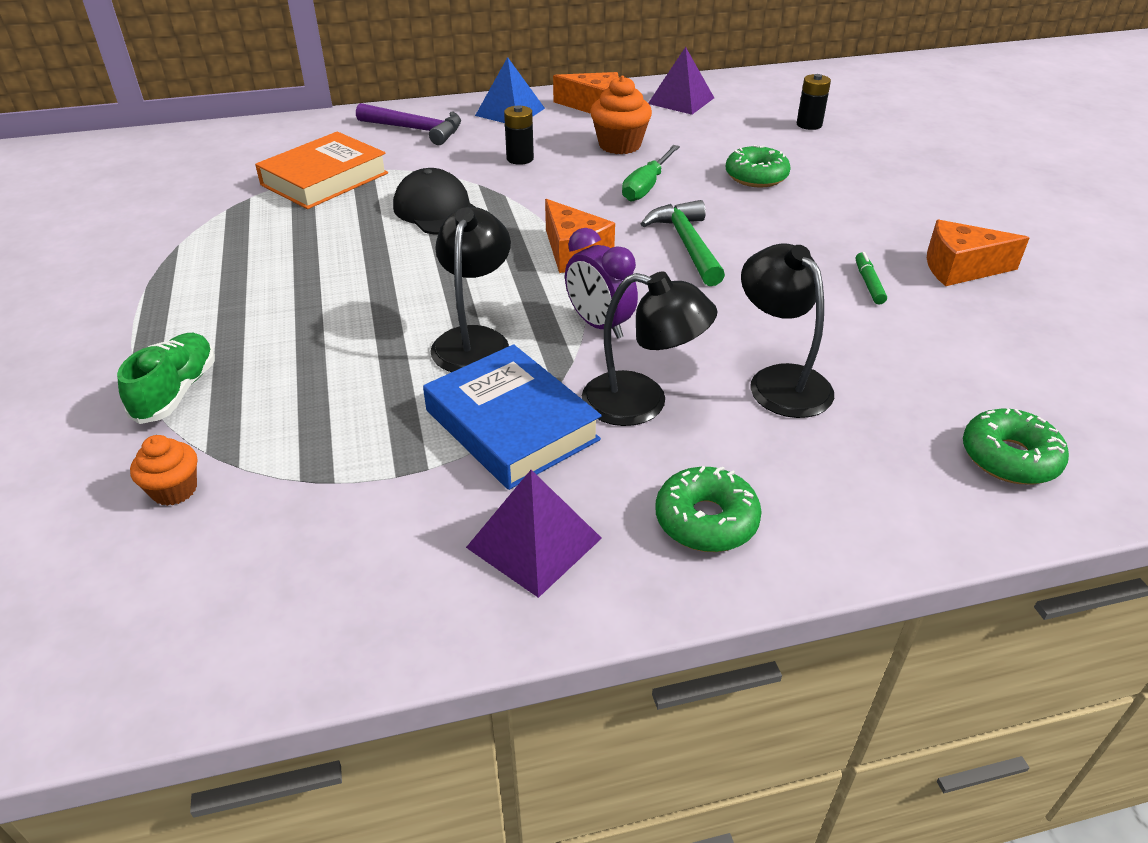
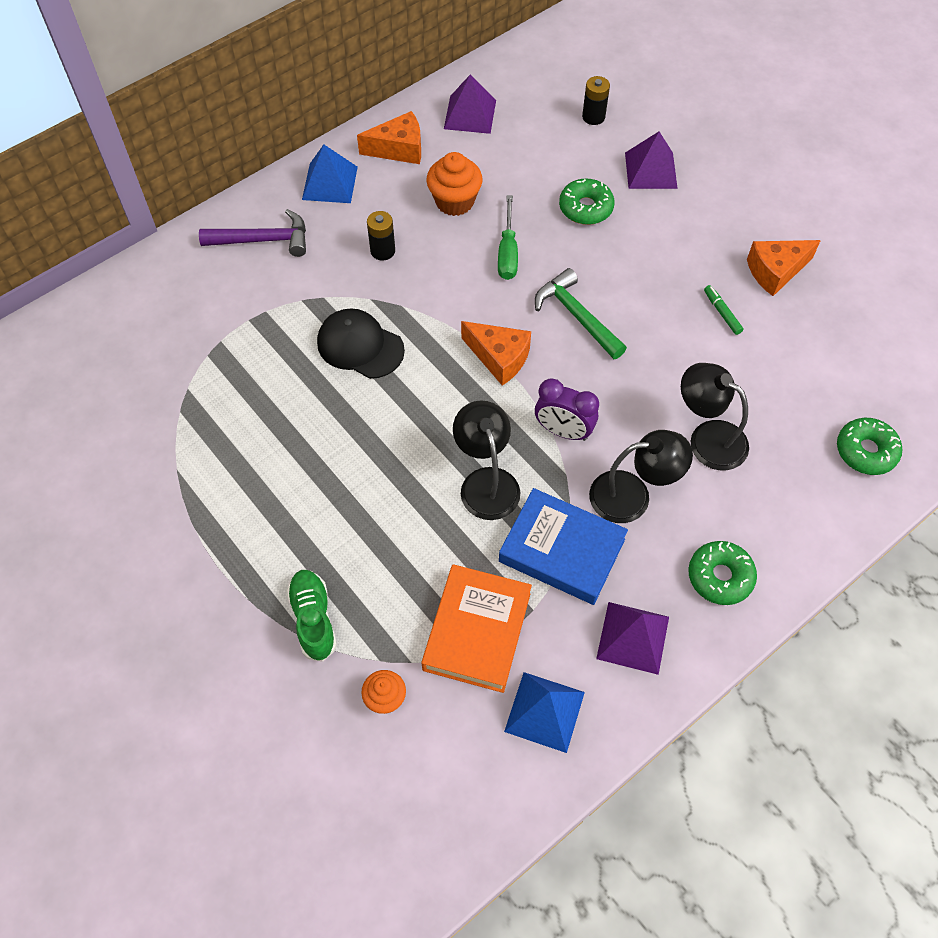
camera: 25 degrees left, 20 degrees up
(324, 179) = (234, 340): orange book -> orange book (477, 631)
(349, 579) = (544, 711): none -> blue pyramid
(849, 168) = (650, 170): none -> purple pyramid

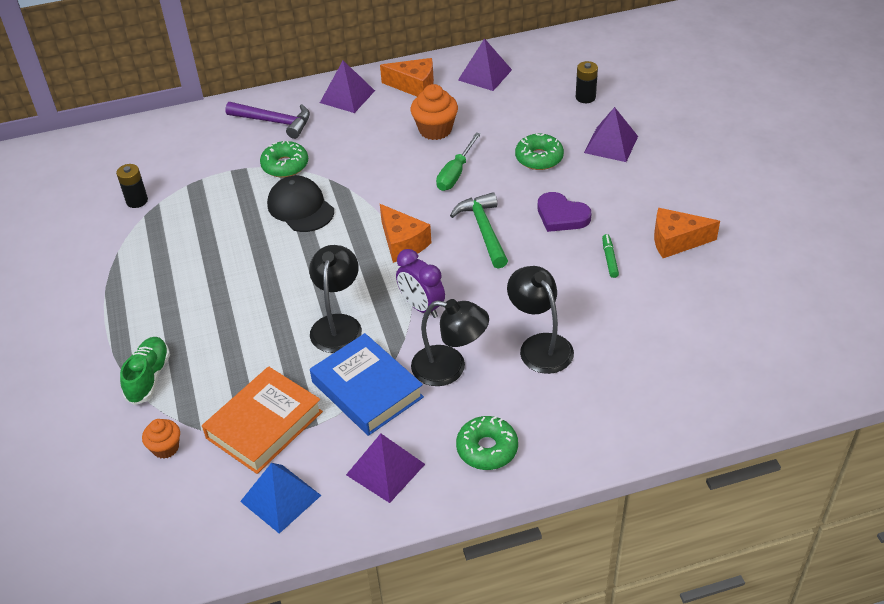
camera: 25 degrees right, 15 degrees down
(330, 183) = (347, 96): blue pyramid -> purple pyramid
(382, 251) = (358, 149): black battery -> black battery (137, 201)
(647, 274) = (561, 216): none -> purple heart
(866, 451) = (677, 395): green donut -> green donut (285, 165)

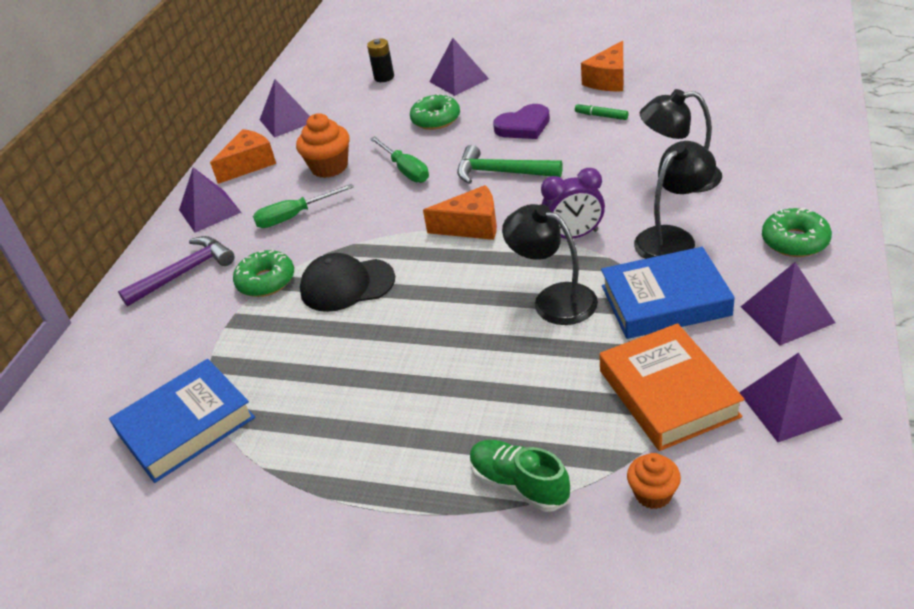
camera: 55 degrees left, 5 degrees down
(137, 201) = (186, 426): black battery -> blue book
(281, 498) = (789, 405): blue pyramid -> purple pyramid
(363, 142) = (294, 216): none -> green screwdriver

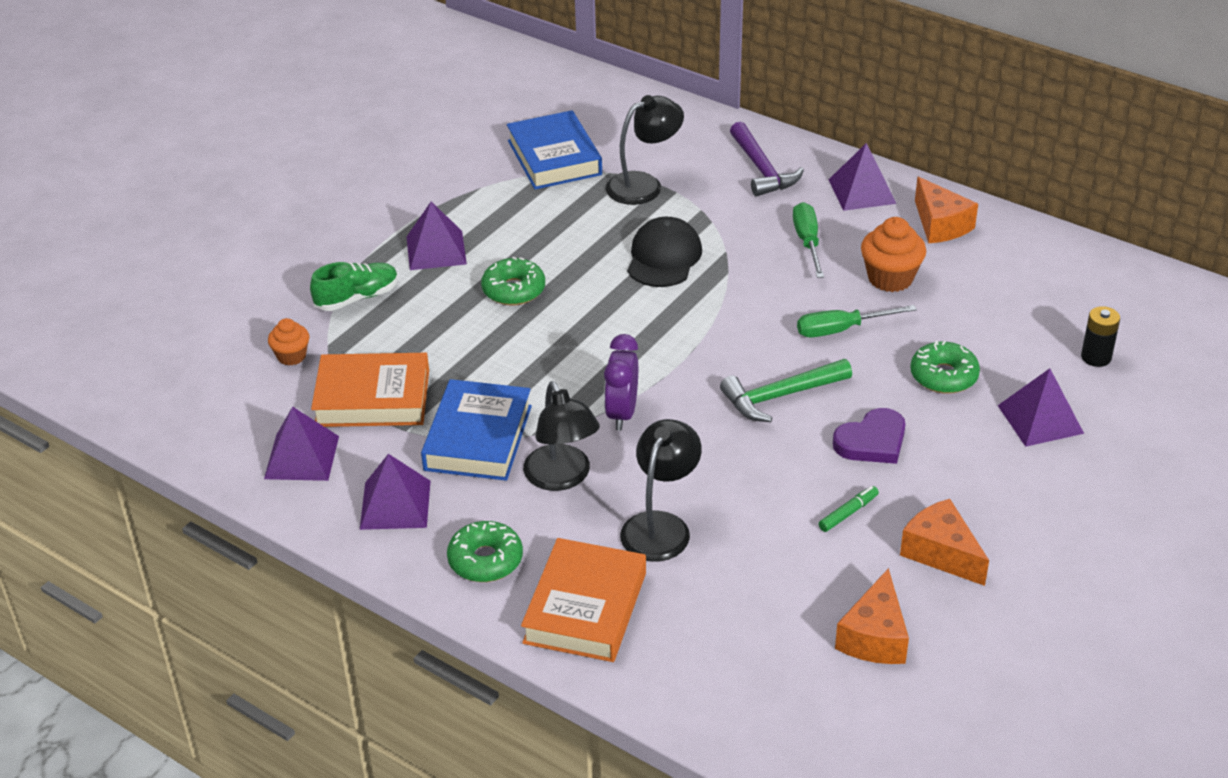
camera: 105 degrees right, 0 degrees up
(266, 281) = (709, 213): green donut -> green donut (513, 290)
(287, 120) = (1029, 263): purple pyramid -> purple pyramid (436, 250)
(472, 226) = (694, 351): orange cheese -> orange cheese (874, 637)
(501, 173) = (780, 396): green hammer -> green hammer turned 150 degrees counterclockwise
(523, 126) = (872, 441): purple heart -> purple heart turned 120 degrees counterclockwise
(553, 299) = (538, 372): black lamp -> black lamp (644, 185)
(789, 181) = (585, 608): none -> orange book

